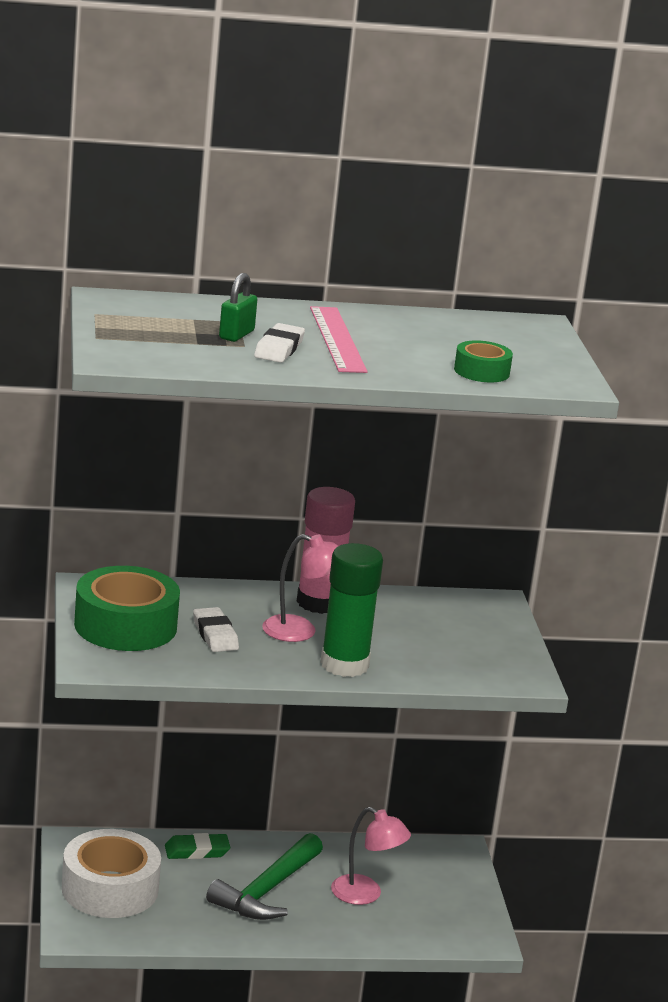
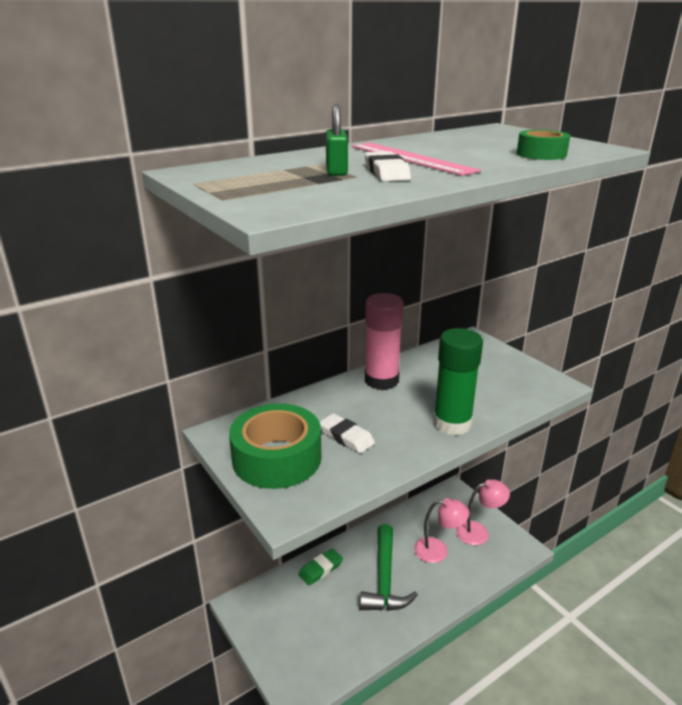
camera: 25 degrees left, 5 degrees up
(110, 889) = (291, 634): white tape -> none
(300, 632) = (396, 408): pink lamp -> pink lamp (479, 532)

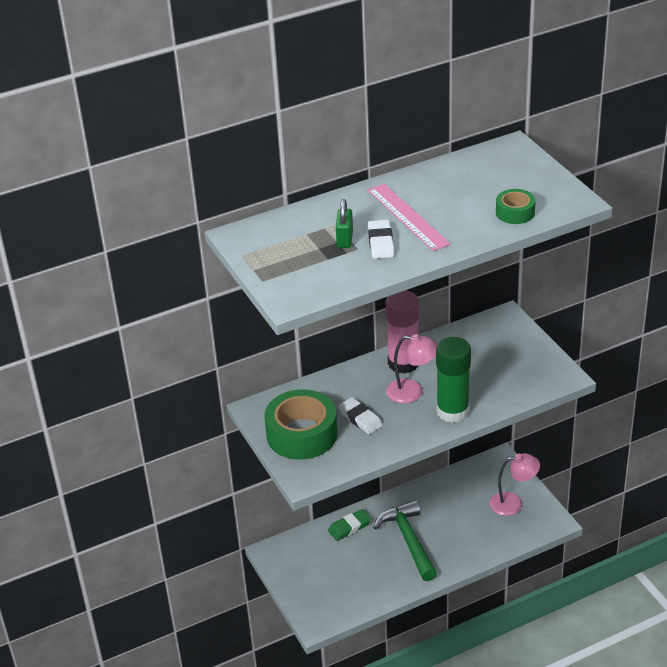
camera: 10 degrees right, 10 degrees up
(384, 579) = (408, 540): green hammer -> green hammer turned 150 degrees clockwise
(438, 550) = (467, 518): pink lamp -> pink lamp (412, 392)

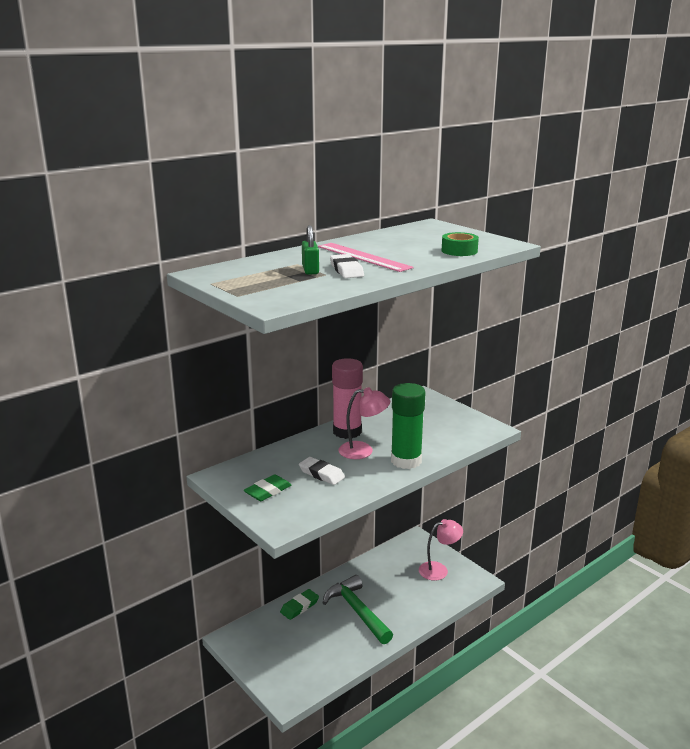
camera: 15 degrees left, 15 degrees down
(302, 434) = (268, 491): green tape -> green eraser

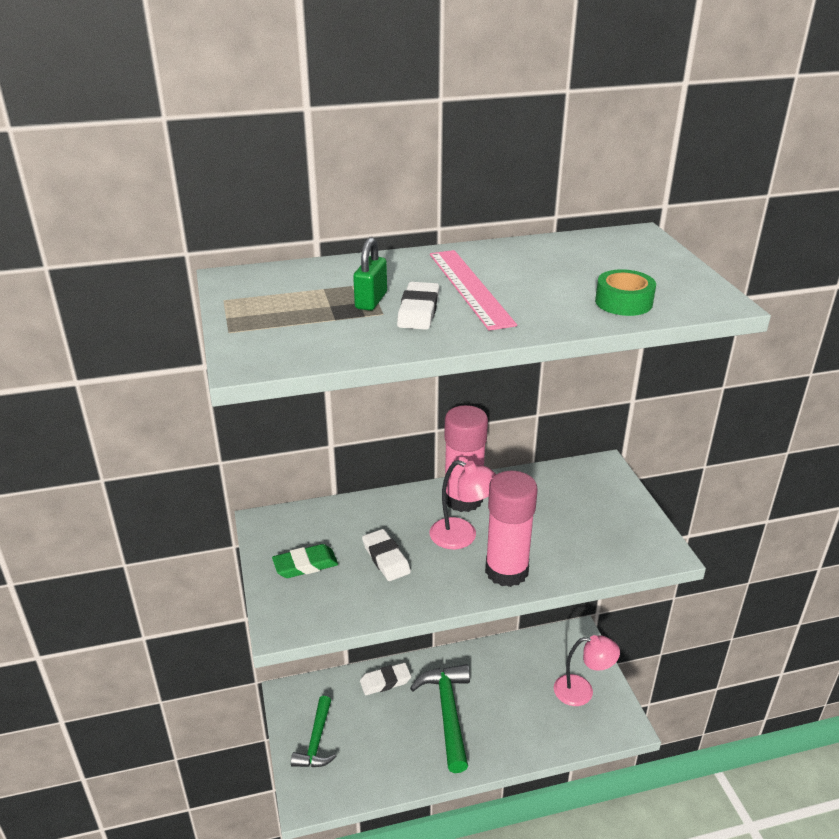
camera: 25 degrees right, 10 degrees up
(271, 660) = (316, 741): none -> green hammer
(299, 607) = (385, 681): green eraser -> white eraser
(406, 461) = (506, 571): green glue stick -> pink glue stick

